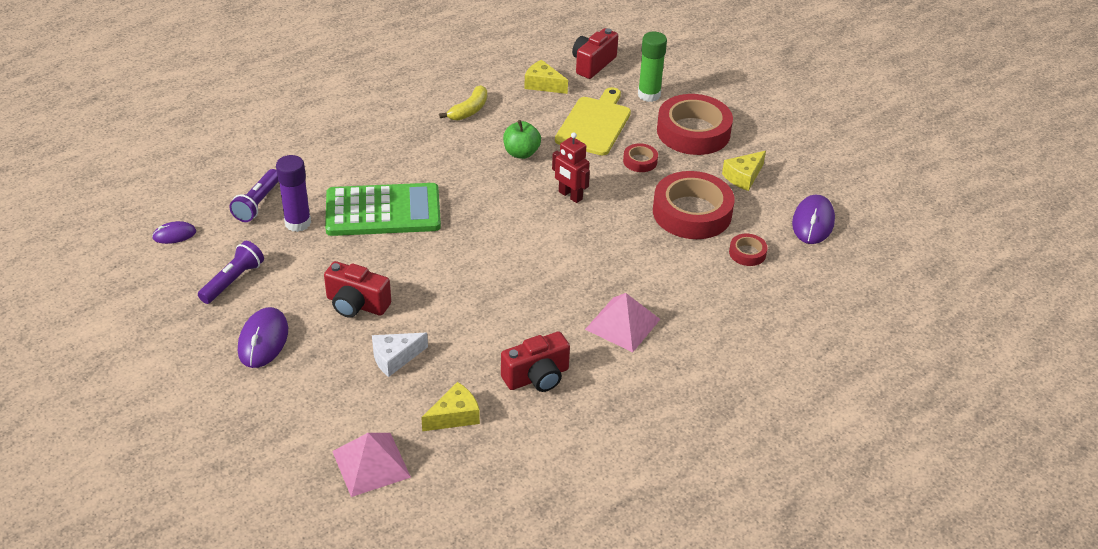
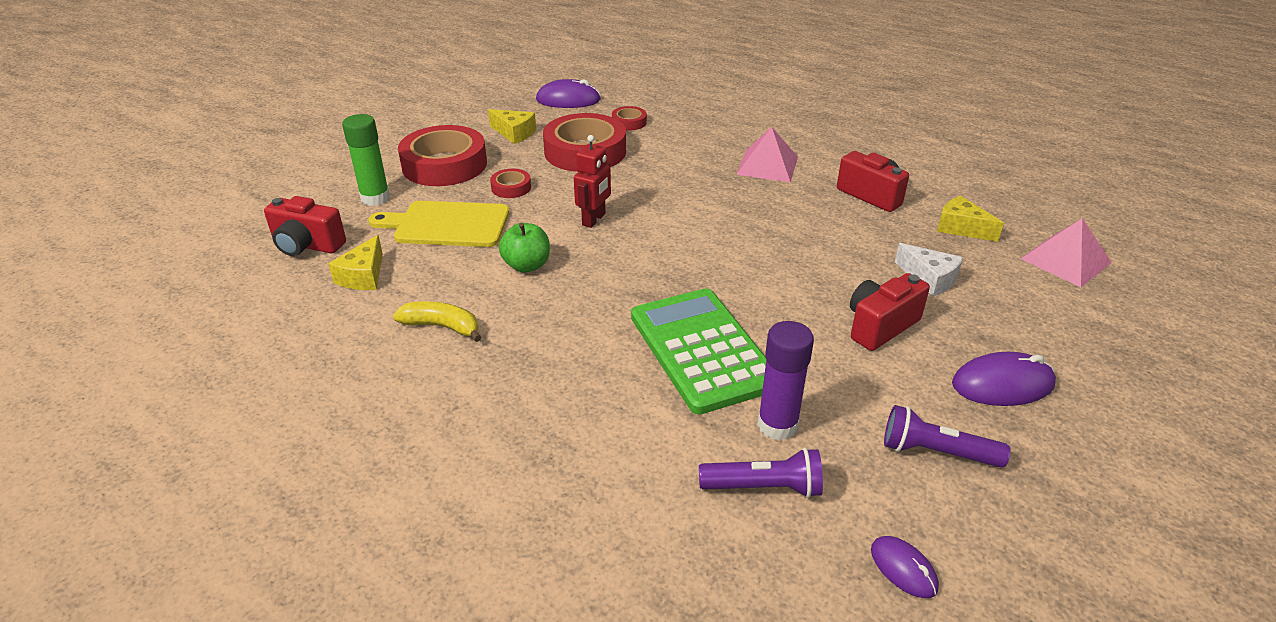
camera: 105 degrees left, 5 degrees down
(356, 304) = (880, 326): red camera -> red camera turned 135 degrees counterclockwise

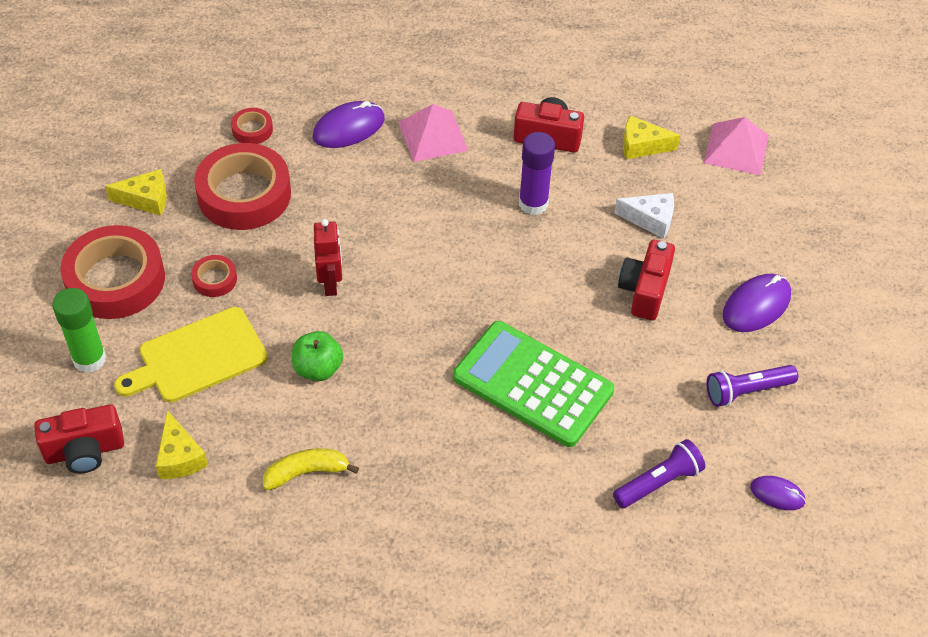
camera: 35 degrees left, 15 degrees up
(568, 100) = (157, 121): purple mouse -> purple mouse (348, 128)
(777, 425) = (633, 425): purple glue stick -> purple glue stick (533, 204)

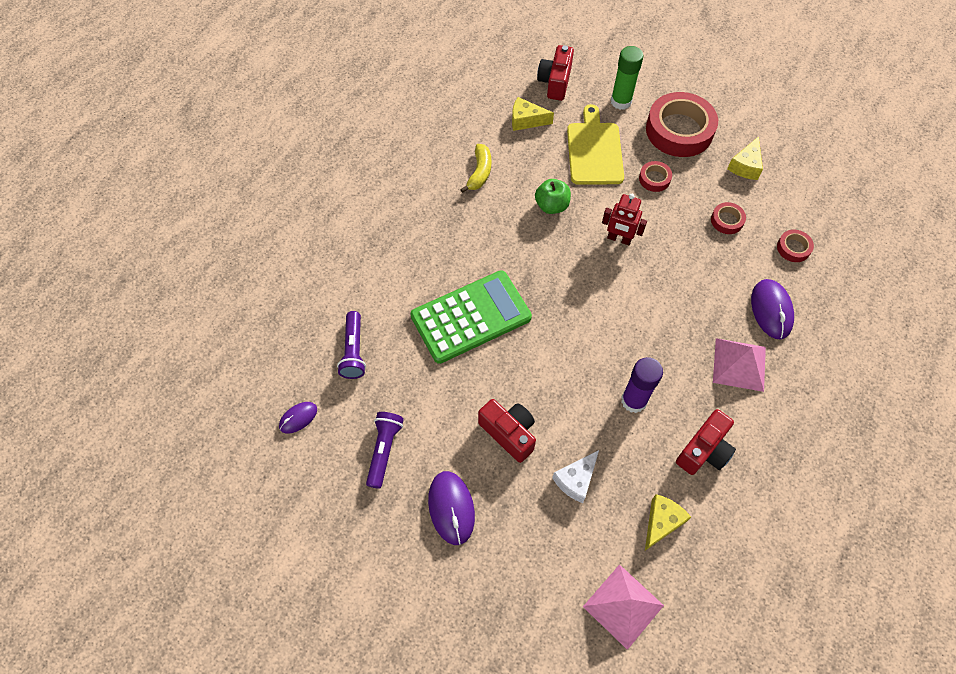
camera: 120 degrees right, 10 degrees up
(244, 194) = (727, 220): red tape -> red tape, size x0.45

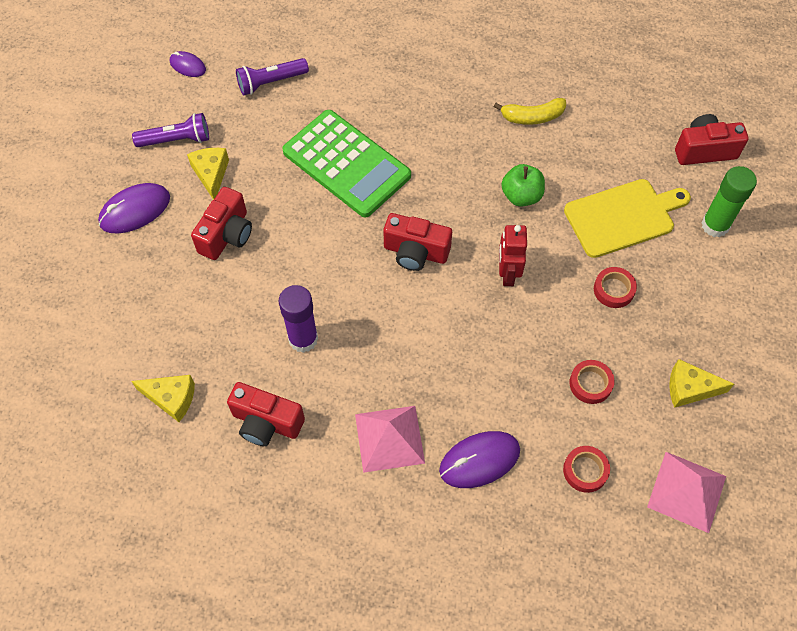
camera: 70 degrees right, 0 degrees up
(526, 120) = (630, 138): yellow cheese -> yellow cheese (211, 174)
(576, 480) = (195, 307): white cheese -> none
(578, 294) = (415, 252): none -> red camera
(623, 606) = (75, 383): pink pyramid -> pink pyramid (686, 491)
(679, 130) = (705, 300): red tape -> none

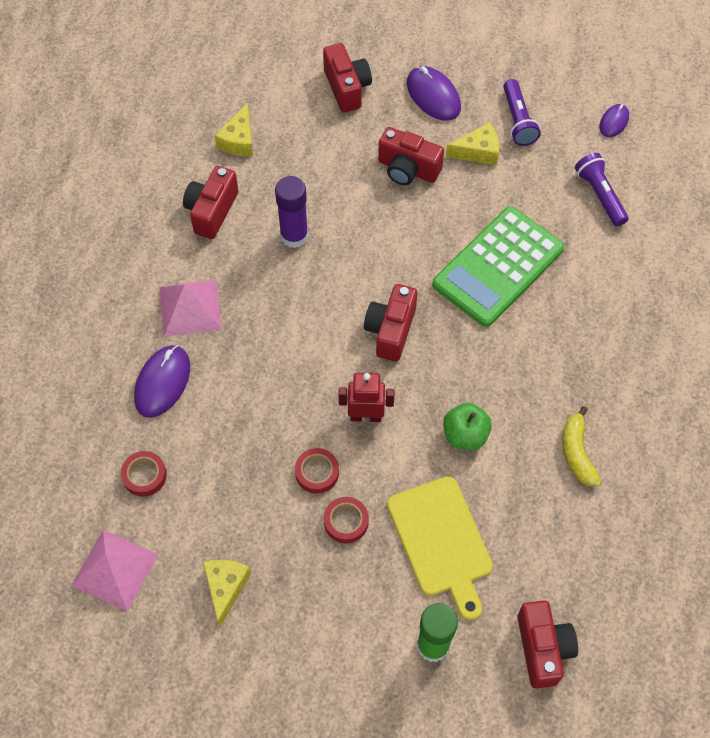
camera: 90 degrees right, 0 degrees up
(112, 290) = (347, 88): none -> red camera
(479, 460) = (162, 382): purple mouse -> purple mouse turned 45 degrees clockwise
(590, 384) = (236, 488): red tape -> red tape (317, 472)

